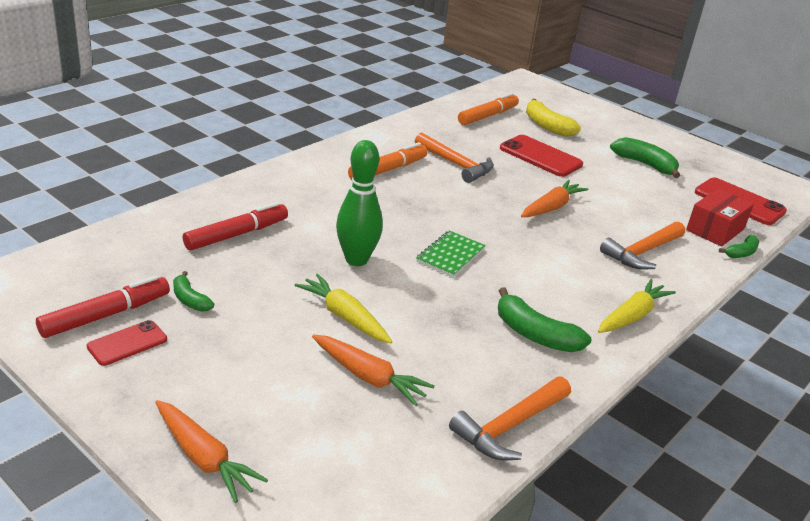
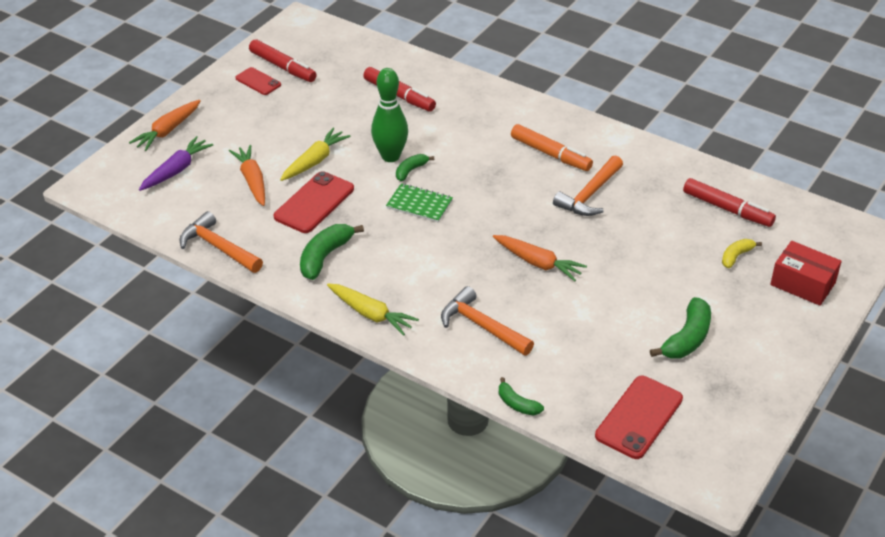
camera: 85 degrees right, 10 degrees up
(190, 300) = (310, 93): green banana -> green banana (411, 170)
(317, 456) = (176, 170): none -> purple carrot
(369, 377) = (252, 180): orange carrot -> orange carrot turned 135 degrees clockwise
(487, 116) = (727, 209): orange marker -> red marker
(540, 156) = (649, 253): red phone -> red phone (314, 203)
(546, 126) = (736, 256): yellow banana -> yellow banana, size x0.59
(715, 229) = (558, 387): red box -> red box (802, 283)

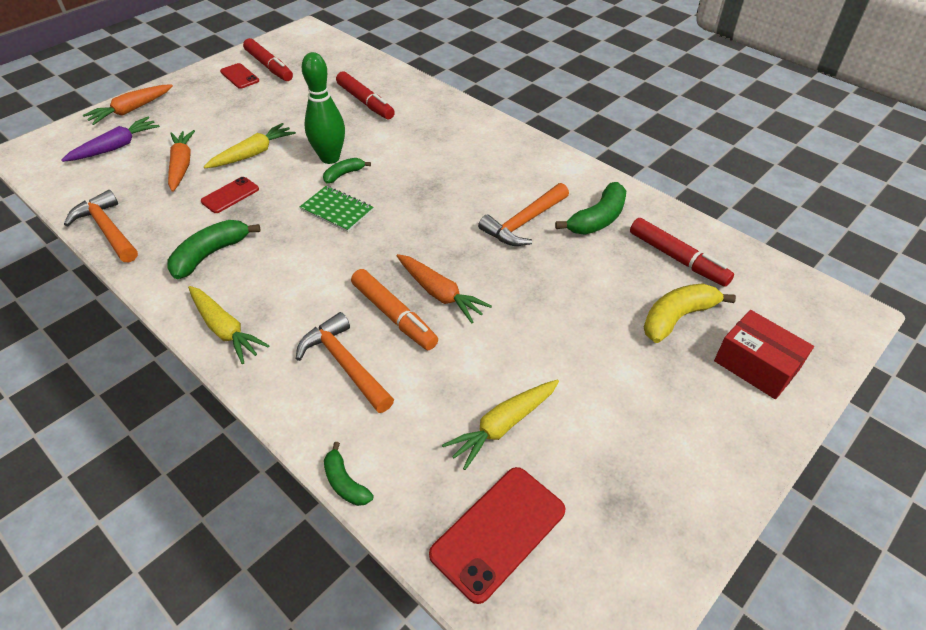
camera: 10 degrees right, 5 degrees up
(314, 203) = (230, 195): red phone -> red phone, size x0.59
(551, 154) = (496, 175): orange marker -> orange marker (394, 315)
(621, 351) = (503, 426): none -> yellow carrot
(687, 338) = (592, 420): green banana -> green banana (597, 219)
(736, 256) = (677, 317): yellow banana -> yellow banana, size x1.70

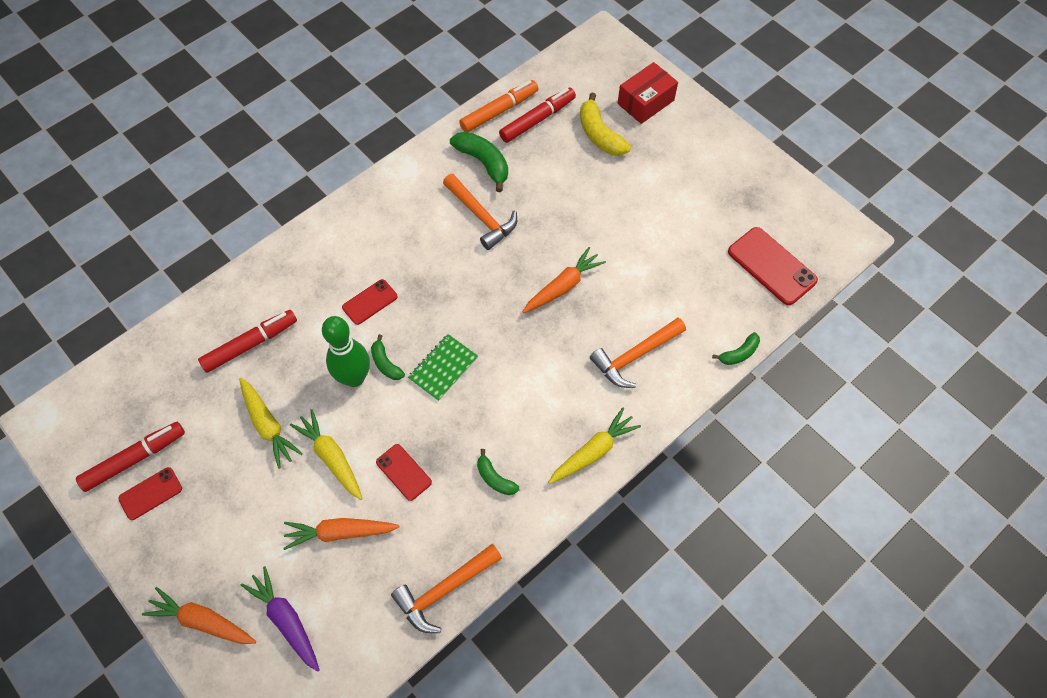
camera: 85 degrees left, 15 degrees up
(131, 110) = (202, 621): orange carrot -> orange carrot turned 150 degrees clockwise
(210, 254) = (495, 478): green banana -> green banana, size x0.59
(394, 315) = (585, 321): orange marker -> orange marker (499, 111)
(410, 159) = (370, 302): none -> red phone
(503, 426) = (693, 255): yellow carrot -> yellow carrot (268, 425)

